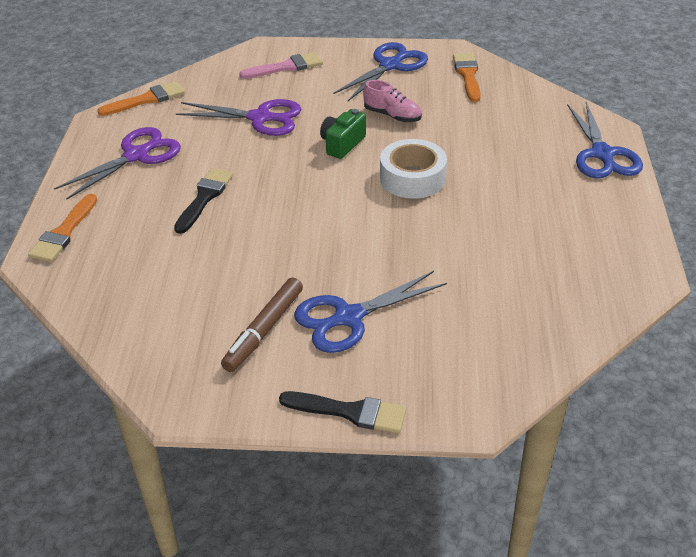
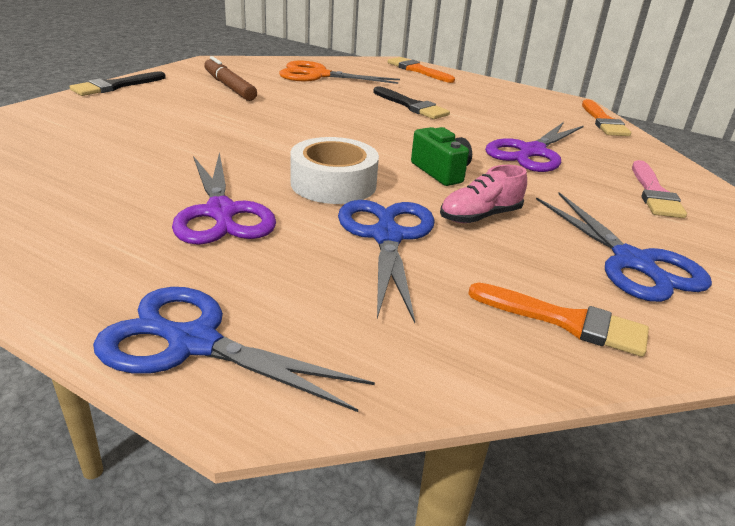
camera: 115 degrees right, 10 degrees down
(136, 156) = (501, 101): purple scissors -> purple scissors (221, 212)
(156, 290) = (319, 75): none -> orange scissors
(349, 317) = (193, 107): blue scissors -> blue scissors (387, 237)

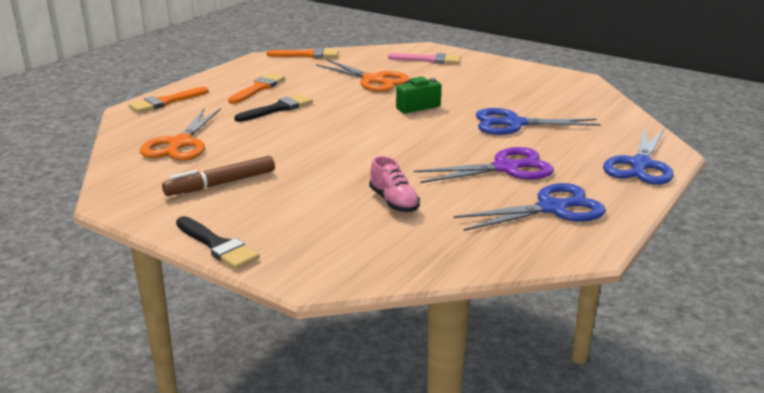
camera: 85 degrees left, 5 degrees down
(333, 183) = (447, 137): white tape -> none
(480, 216) = (477, 101): pink shoe -> pink shoe (394, 202)
(532, 152) = (373, 80): purple scissors -> orange scissors
(565, 321) = (573, 94): orange brush -> orange brush (258, 88)
(633, 262) = (513, 75): blue scissors -> blue scissors (551, 208)

